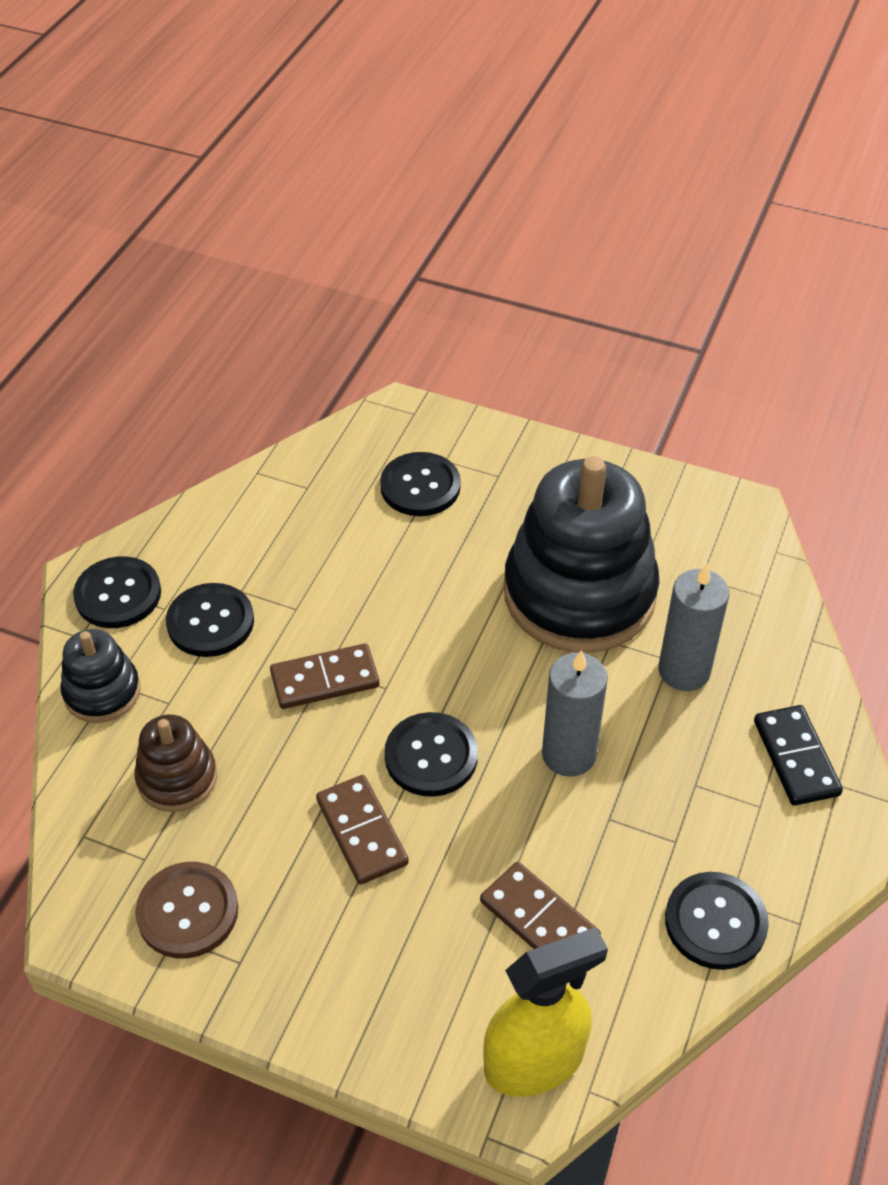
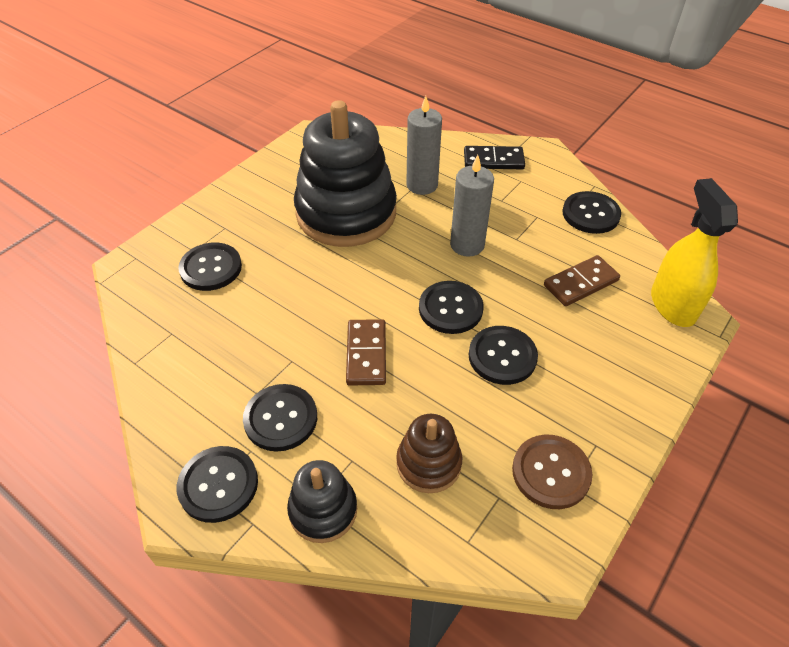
camera: 75 degrees left, 0 degrees up
(361, 832) = (502, 356): brown domino -> black button

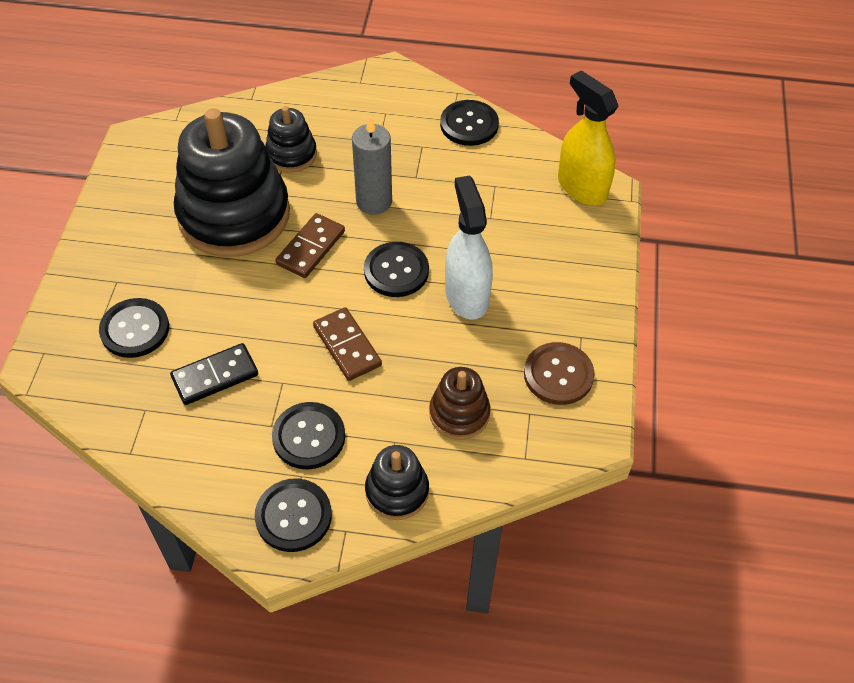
camera: 30 degrees left, 5 degrees up
(422, 185) = (291, 154): grey candle -> black stacking toy
(493, 160) = (346, 100): black domino -> black domino (215, 376)
(502, 356) = (466, 295): black button -> white spray bottle
(581, 283) = (496, 198): brown domino -> brown domino (311, 248)

